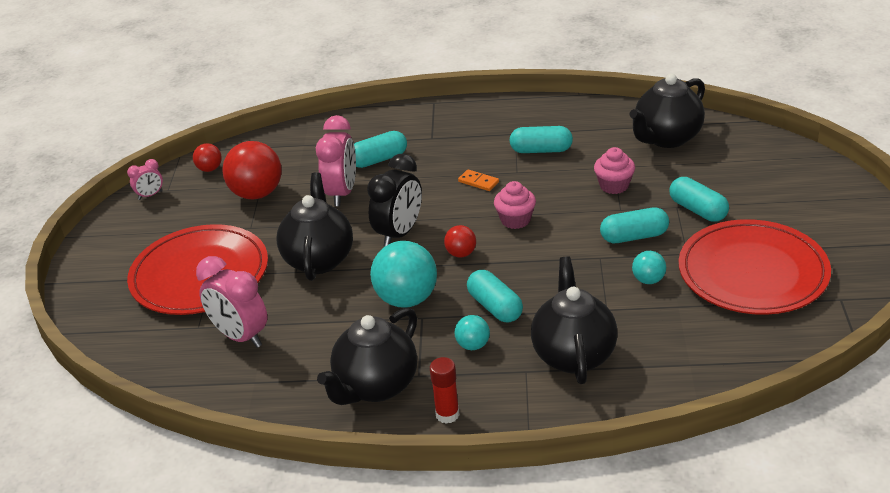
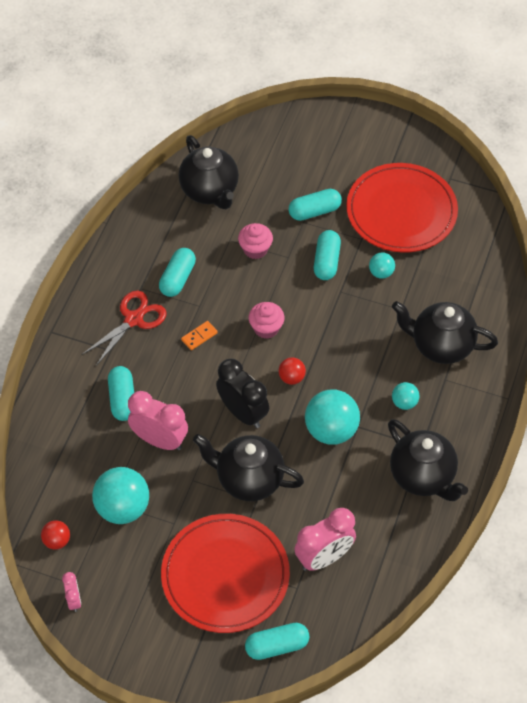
camera: 75 degrees left, 20 degrees up
(257, 194) = (123, 508): red ball -> turquoise ball
(447, 414) = (470, 439): red glue stick -> none
(475, 140) = (134, 319): none -> red scissors
(495, 307) = (367, 376): turquoise capsule -> turquoise capsule (277, 646)

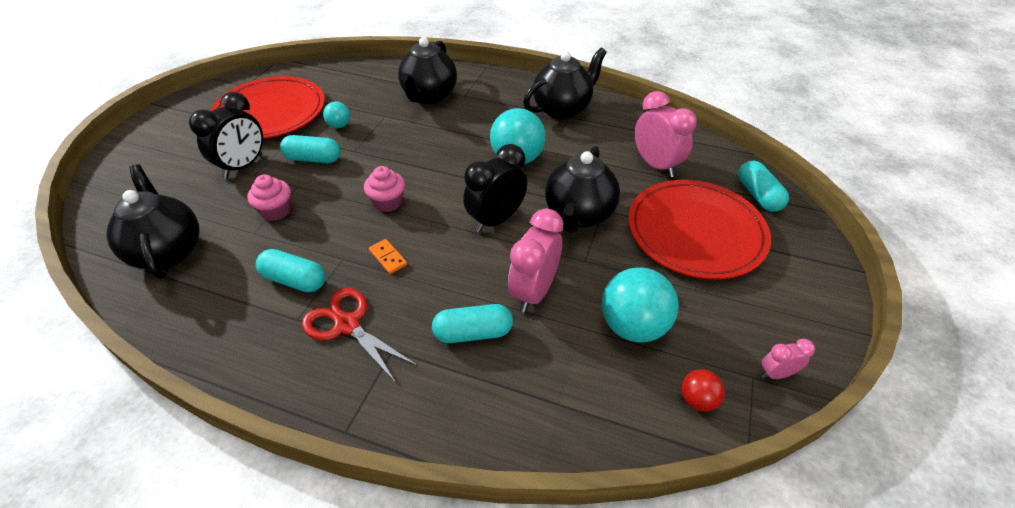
camera: 90 degrees left, 10 degrees down
(210, 191) = (168, 251): black teapot -> black teapot turned 90 degrees counterclockwise
(291, 378) = (454, 184): red ball -> none
(314, 211) = (243, 166): turquoise capsule -> black clock
(404, 402) = (487, 116): turquoise ball -> none

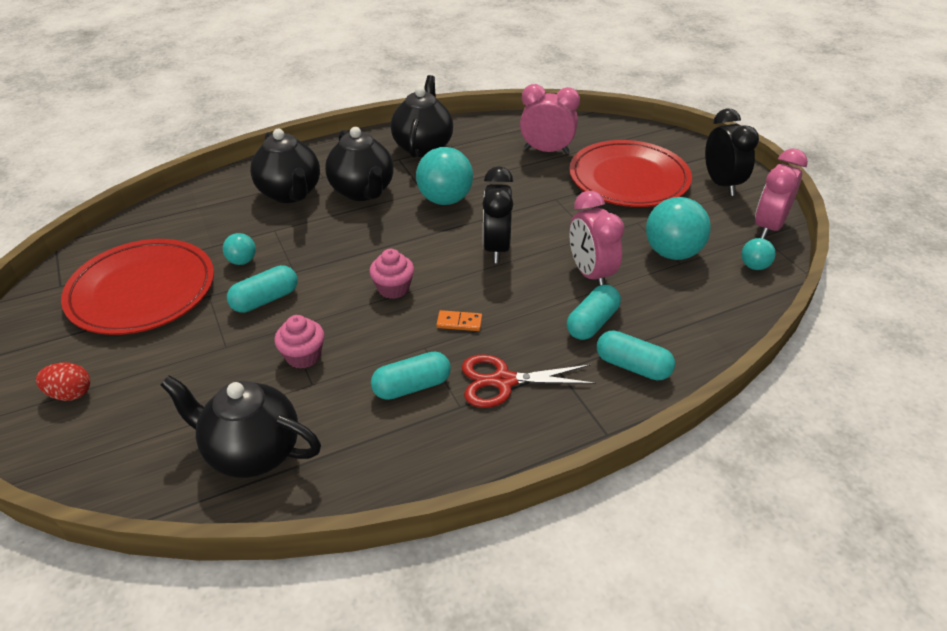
camera: 45 degrees left, 5 degrees down
(161, 151) = (70, 394): none -> red egg
(243, 166) = (200, 347): black clock -> black clock (721, 184)
(578, 215) = (546, 211): black teapot -> black teapot (363, 191)
(697, 400) = (754, 266): red ball -> turquoise ball
(758, 195) = (631, 136): turquoise capsule -> turquoise capsule (632, 366)
(776, 374) = (768, 227): pink clock -> pink clock, size x1.96

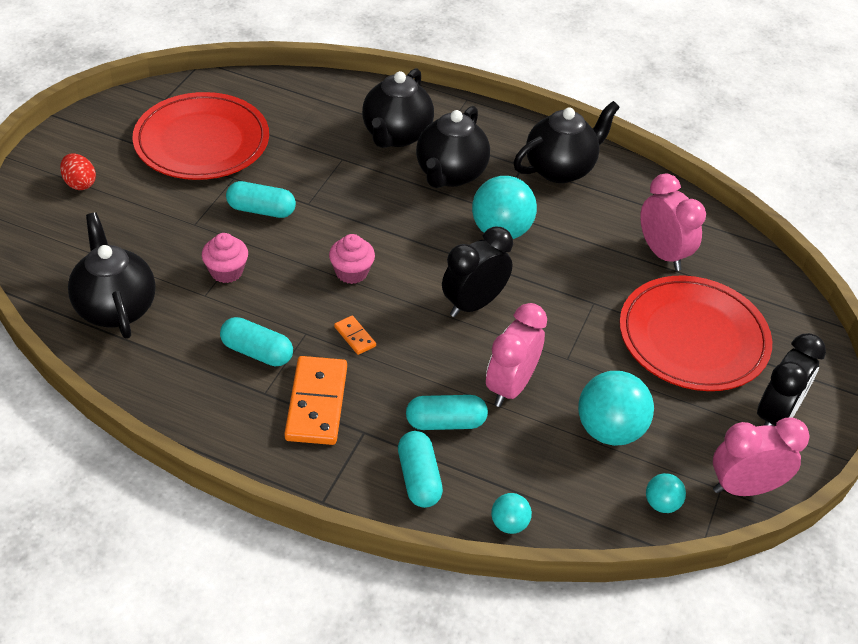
camera: 45 degrees right, 5 degrees up
(242, 261) = (288, 168): turquoise ball -> turquoise ball (509, 524)
(503, 381) = (316, 403): red scissors -> orange domino

